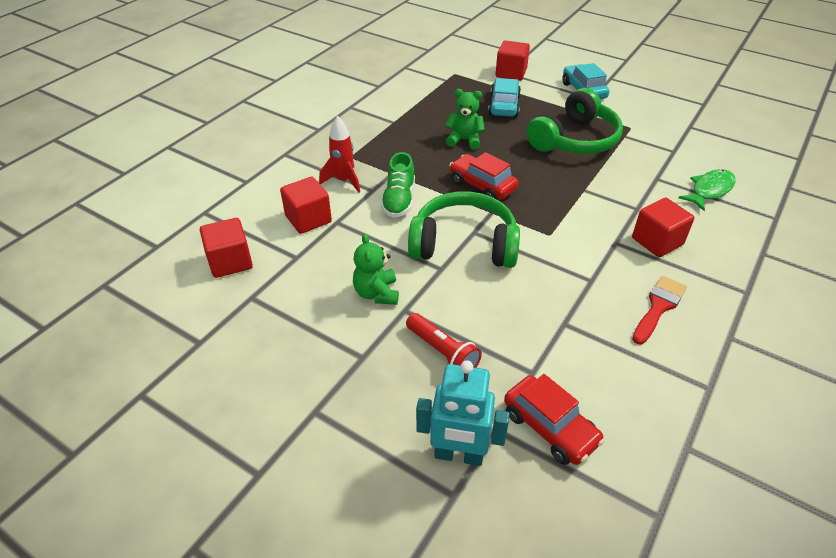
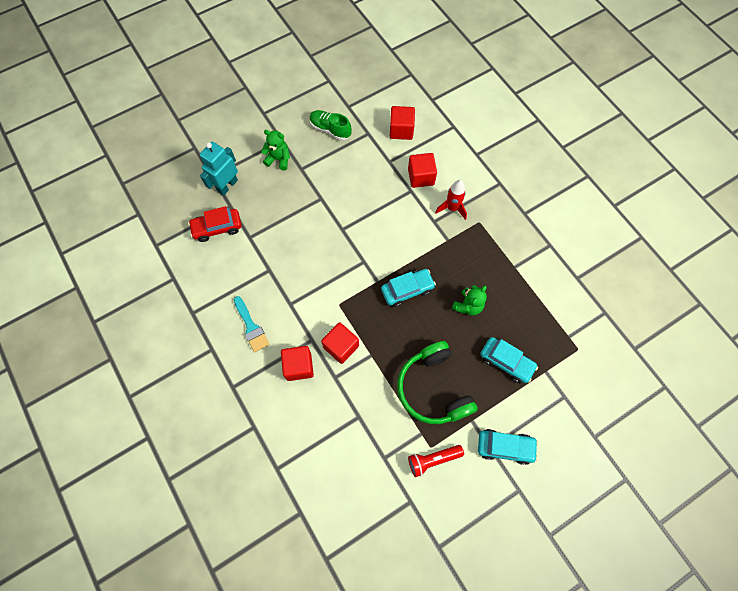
camera: 115 degrees right, 25 degrees up
(376, 293) = (340, 190): green teddy bear -> green teddy bear (278, 159)
(399, 200) = (415, 232): green shoe -> green shoe (330, 129)
(442, 352) = (284, 204): red flashlight -> red flashlight (433, 459)
(464, 244) = (355, 251): green headphones -> none
(482, 185) = (407, 290): red car -> turquoise car
(511, 73) = (561, 400): red cube -> red cube (341, 346)
(658, 307) = (251, 327): red brush -> turquoise brush
(710, 190) = (327, 446): green fish -> none

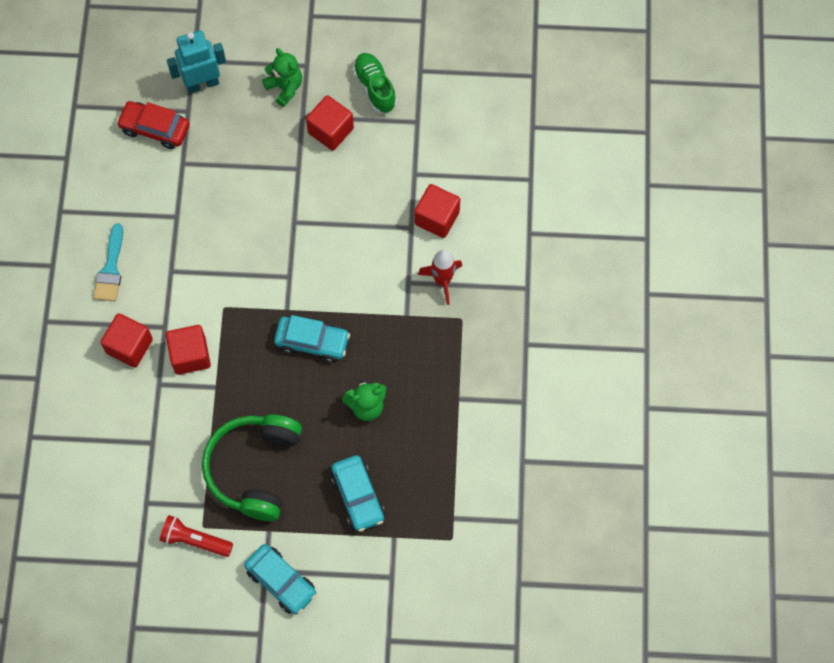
camera: 35 degrees right, 0 degrees up
(401, 130) = (461, 143): red cube -> red cube (330, 130)

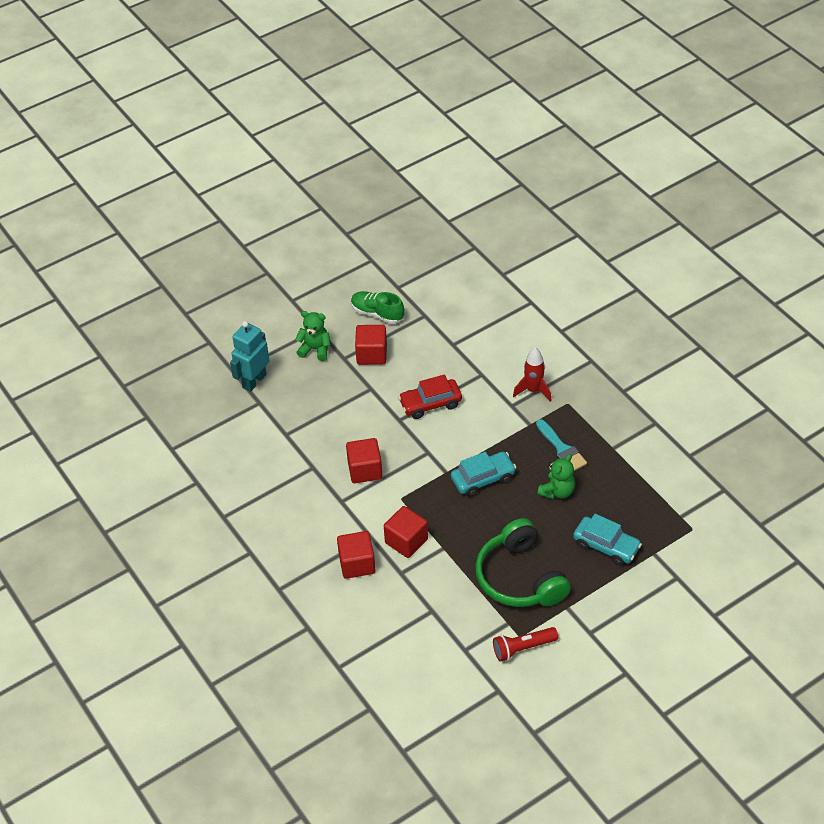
camera: 35 degrees left, 20 degrees down
(110, 269) = (296, 527): turquoise brush -> turquoise brush (561, 449)
(155, 129) = (246, 426): red car -> red car (430, 404)
(281, 581) = (607, 631): turquoise car -> none
(437, 218) = (493, 359): red cube -> red cube (365, 470)

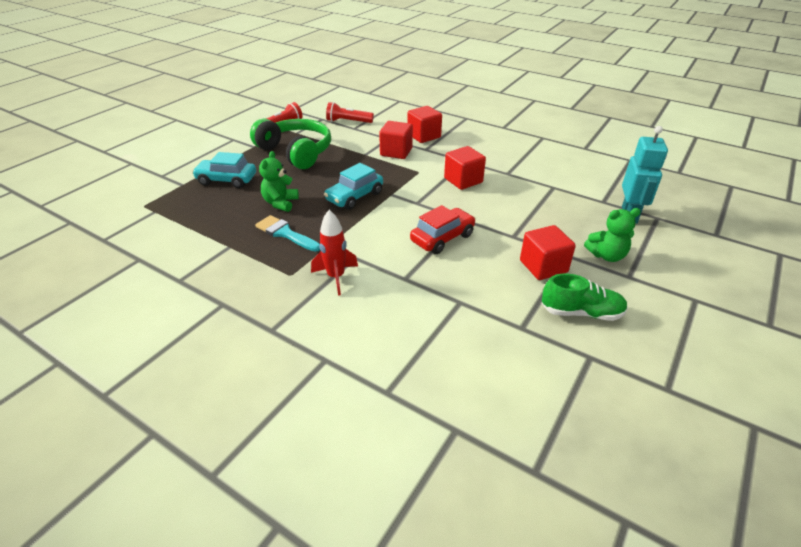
camera: 155 degrees right, 10 degrees down
(433, 630) = (348, 121): none -> red flashlight

